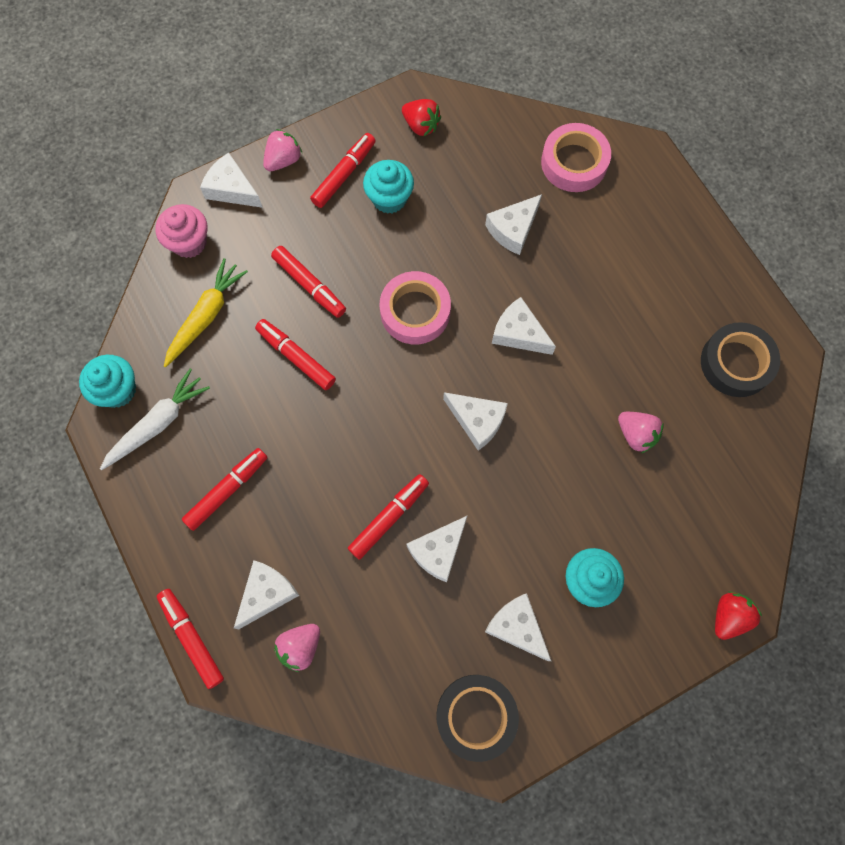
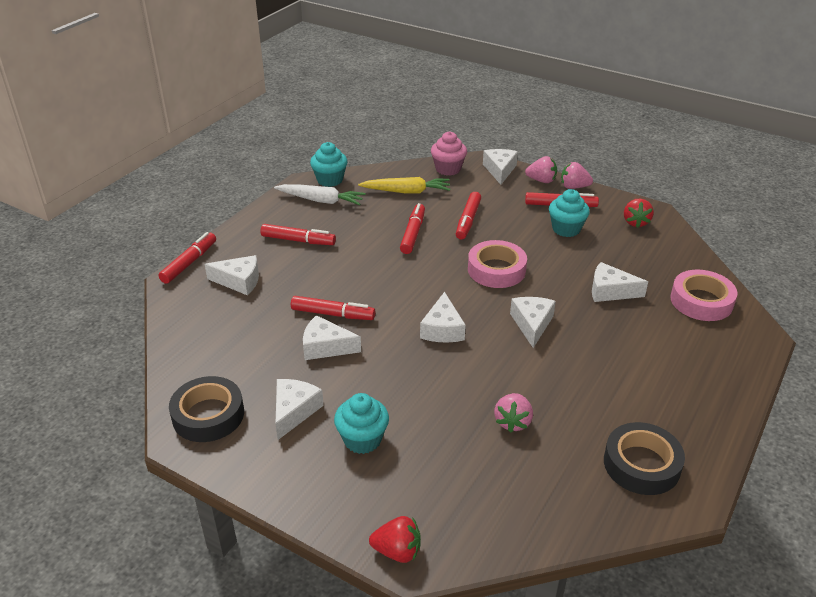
camera: 60 degrees right, 35 degrees down
(300, 647) = (211, 309): pink strawberry -> pink strawberry (574, 187)

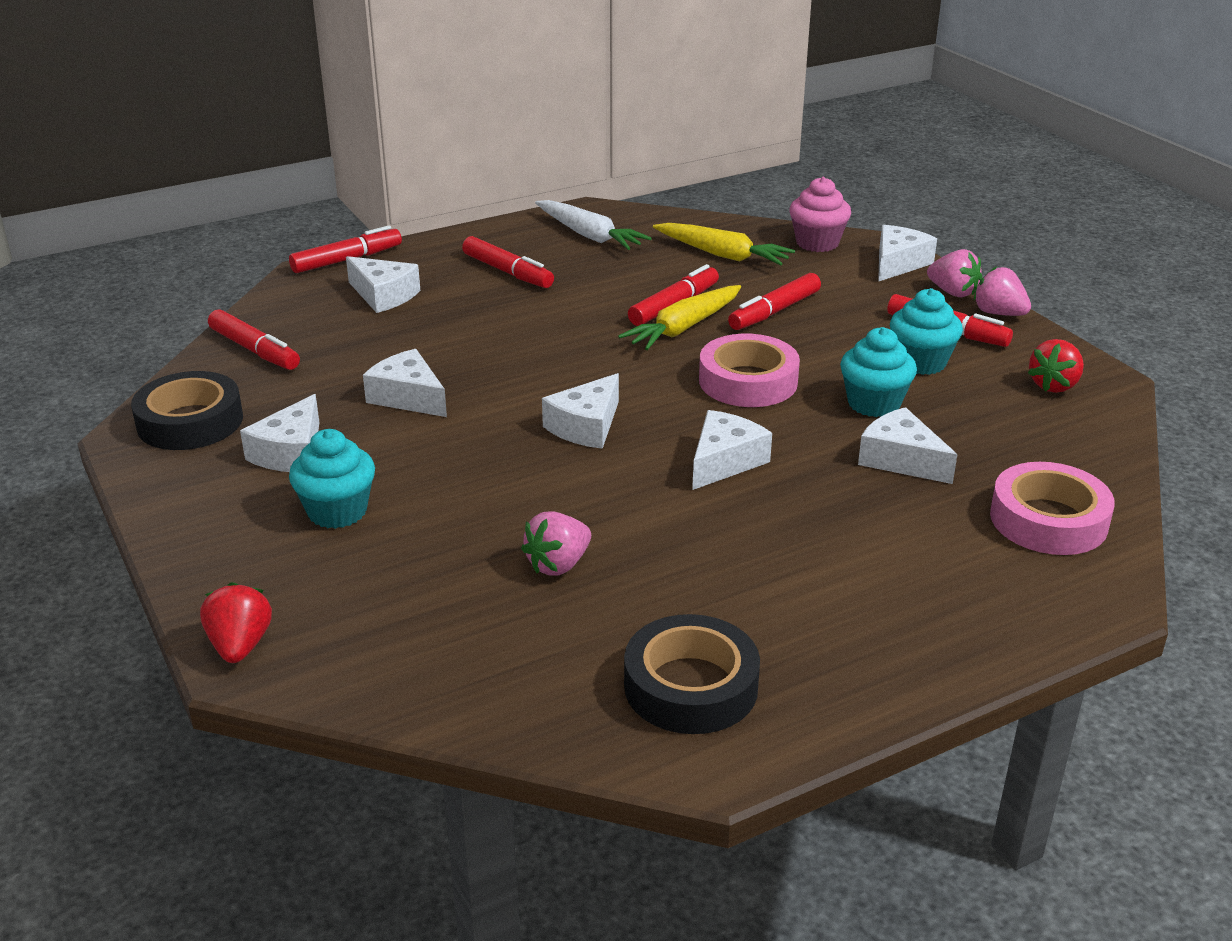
camera: 30 degrees right, 5 degrees down
(294, 411) = (291, 452): white cheese -> white cheese turned 150 degrees clockwise
(330, 180) = (628, 215): turquoise cupcake -> turquoise cupcake (874, 403)
(333, 314) = (458, 365): red marker -> red marker (255, 350)
(397, 551) = (240, 646): red strawberry -> red strawberry turned 135 degrees counterclockwise
(432, 247) = (683, 328): none -> yellow carrot

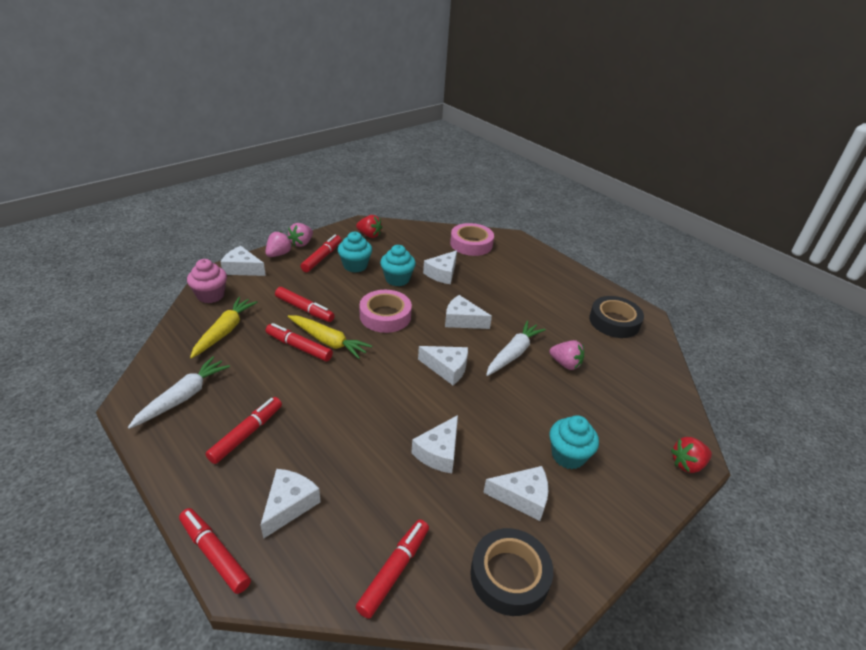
camera: 105 degrees left, 5 degrees up
(607, 505) = (513, 353): none -> white carrot

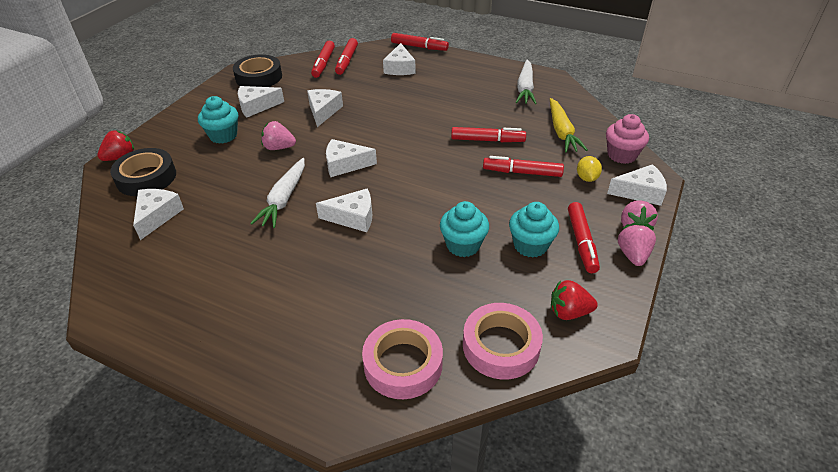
camera: 160 degrees right, 5 degrees up
(246, 434) = (459, 85): red marker -> red marker (347, 61)
(263, 289) = (586, 178): none -> yellow lemon
(328, 341) = (468, 152): yellow carrot -> none
(385, 316) = (438, 193): pink tape -> pink tape (501, 346)
(442, 273) = (413, 278): white cheese -> white cheese (157, 216)
(565, 364) = (225, 206): pink strawberry -> pink strawberry (279, 147)
(614, 322) = (156, 284): black tape -> black tape (146, 177)

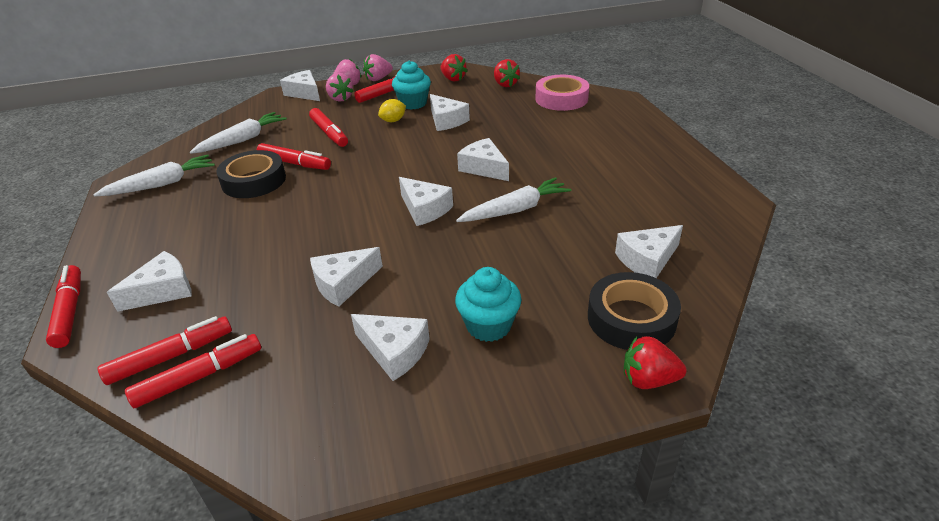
camera: 130 degrees left, 5 degrees down
(259, 77) = (308, 423): black tape -> black tape (254, 181)
(279, 147) = (452, 265): pink strawberry -> pink strawberry (340, 98)
(463, 245) = (446, 120): turquoise cupcake -> white cheese
(487, 140) = (294, 163): red marker -> red marker turned 150 degrees clockwise
(501, 346) = (505, 84): pink tape -> red strawberry
(561, 132) = (243, 140): yellow carrot -> white carrot
(586, 178) = (307, 111): yellow lemon -> yellow lemon (393, 121)
(621, 155) = (258, 110): pink cupcake -> none

